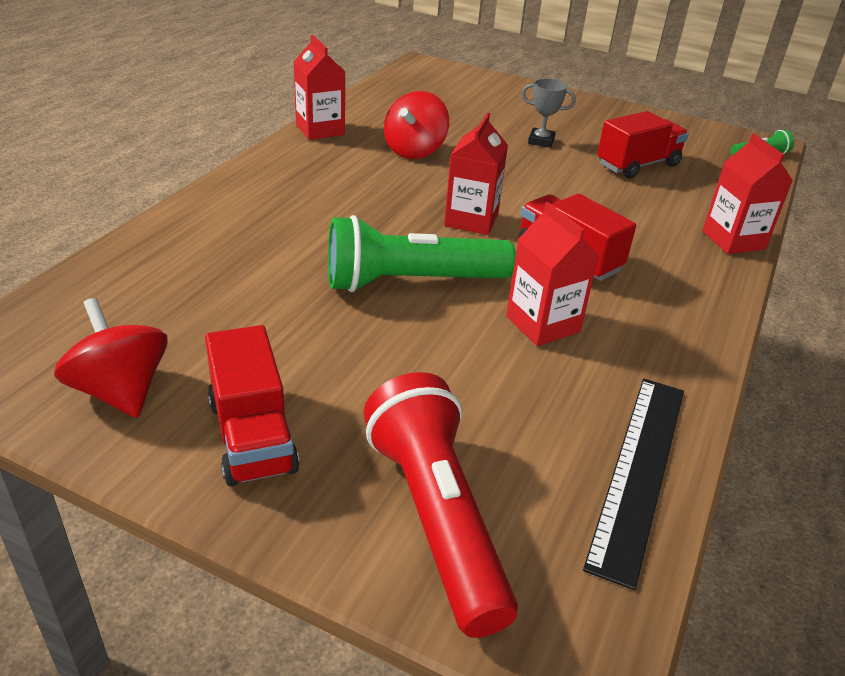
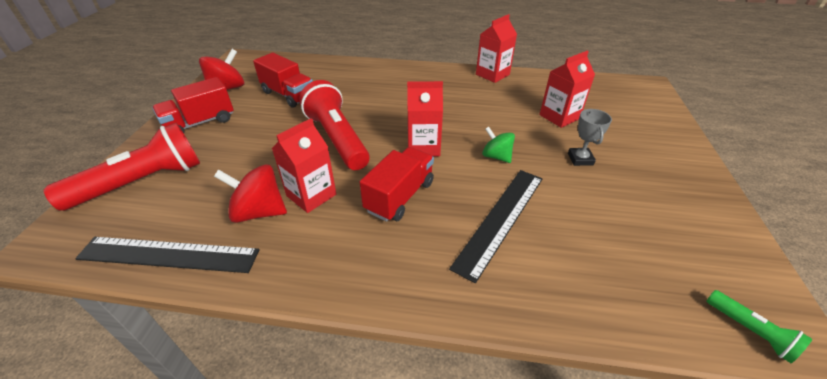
camera: 75 degrees right, 5 degrees up
(411, 282) = (337, 138): green flashlight -> red flashlight
(415, 151) = (500, 109): red spinning top -> red spinning top (259, 212)
(515, 181) = (496, 156): none -> green spinning top
(624, 209) = (501, 219): none -> black ruler
(637, 165) = (597, 221): red truck -> red truck (288, 95)
(733, 240) = (499, 303): red carton -> red carton (559, 117)

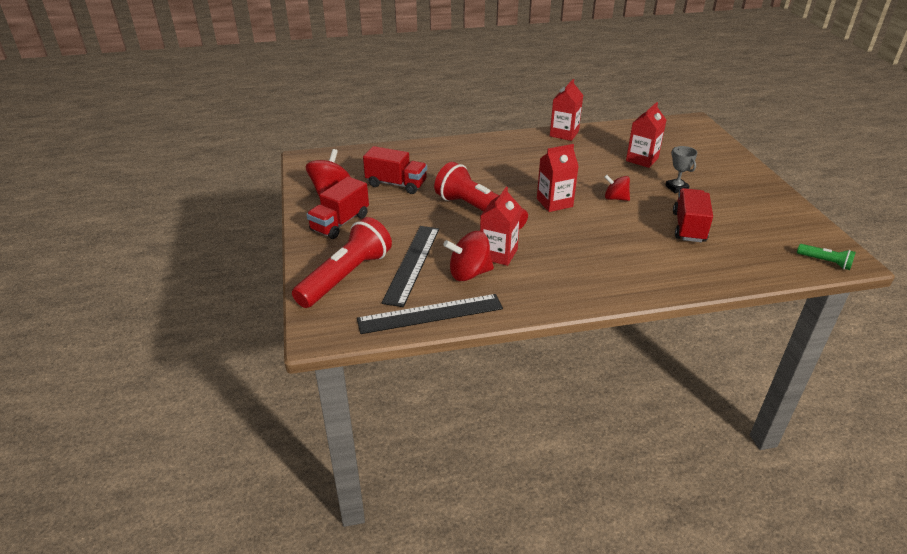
camera: 20 degrees left, 5 degrees down
(400, 196) = (566, 240): red truck -> red truck (688, 227)
(496, 156) = (615, 198): green spinning top -> red spinning top
(501, 219) = (649, 238): black ruler -> black ruler (412, 264)

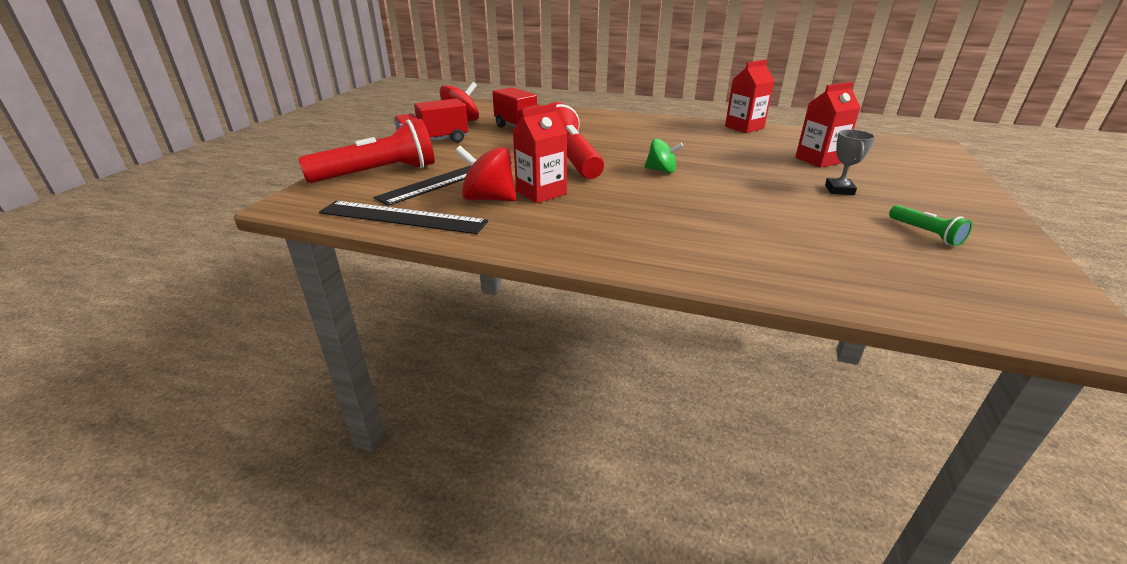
camera: 30 degrees right, 5 degrees down
(554, 203) = (661, 170): red carton -> green spinning top
(615, 198) = (741, 182): red spinning top -> none
(688, 227) = (814, 226): red truck -> none
(825, 262) = (1028, 320): green flashlight -> green flashlight (925, 233)

